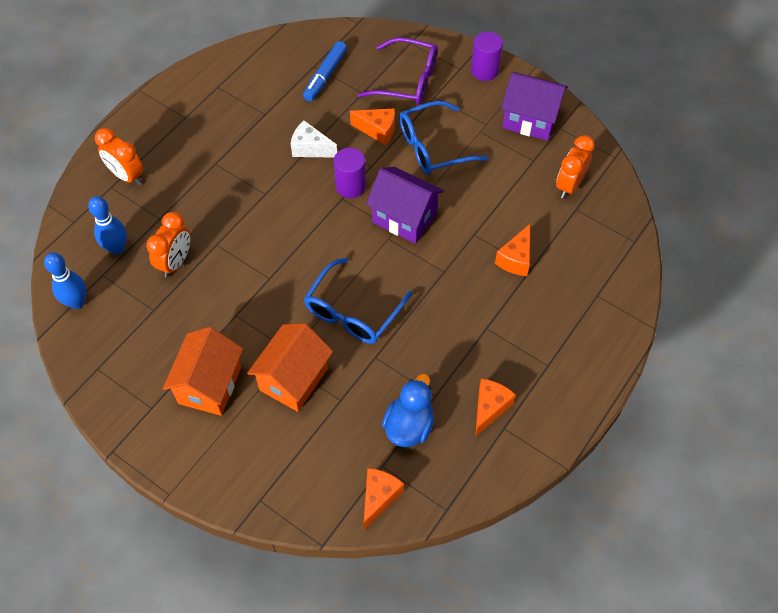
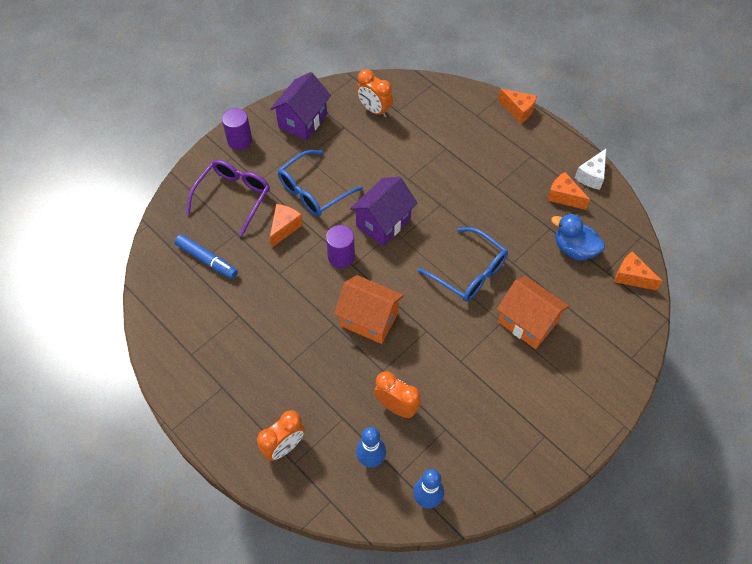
camera: 80 degrees left, 0 degrees up
(210, 385) = (527, 387): orange house -> orange house (369, 319)
(310, 148) = (291, 282): white cheese -> white cheese (591, 176)
(433, 147) = (313, 191): blue glasses -> blue glasses turned 60 degrees clockwise
(516, 259) = (437, 156): orange cheese -> orange cheese (518, 110)

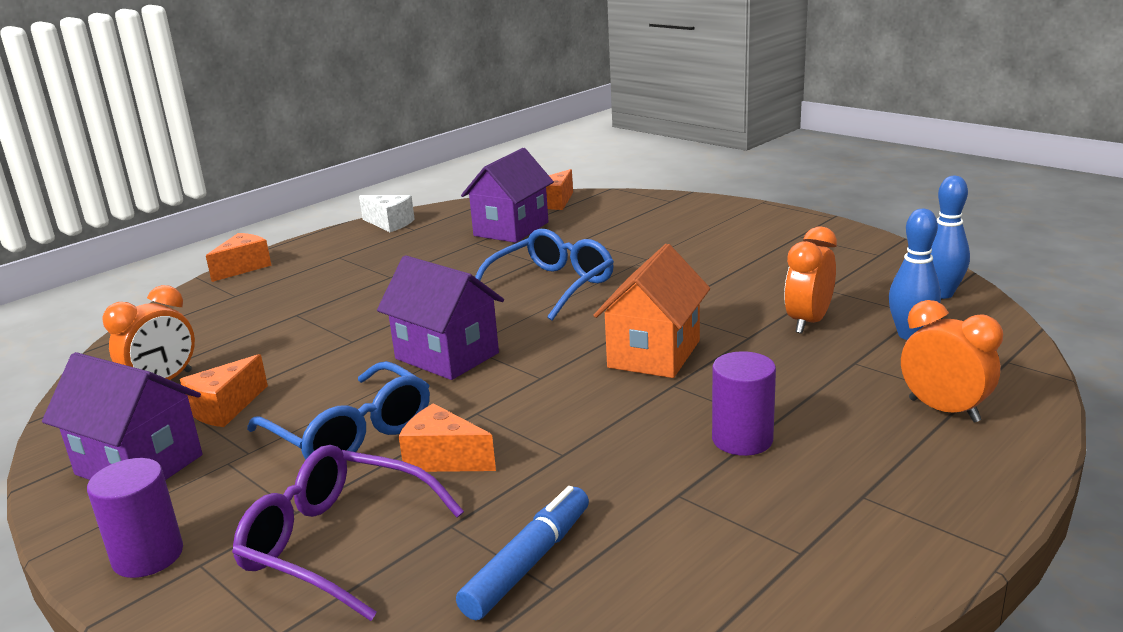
camera: 90 degrees left, 35 degrees down
(341, 257) = (521, 389): purple cylinder -> purple cylinder (742, 439)
(527, 322) = (633, 249): orange house -> none
(563, 197) = (421, 237): orange cheese -> orange cheese (225, 408)
(574, 249) = (511, 229): blue duck -> purple house

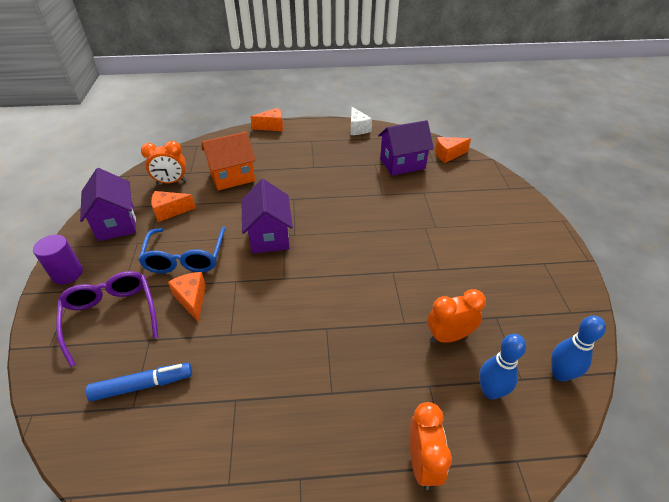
camera: 40 degrees right, 20 degrees up
(551, 286) = (366, 218): blue glasses -> none
(654, 354) = (346, 300): orange house -> orange house (232, 177)
(742, 439) = (304, 391): purple cylinder -> none

